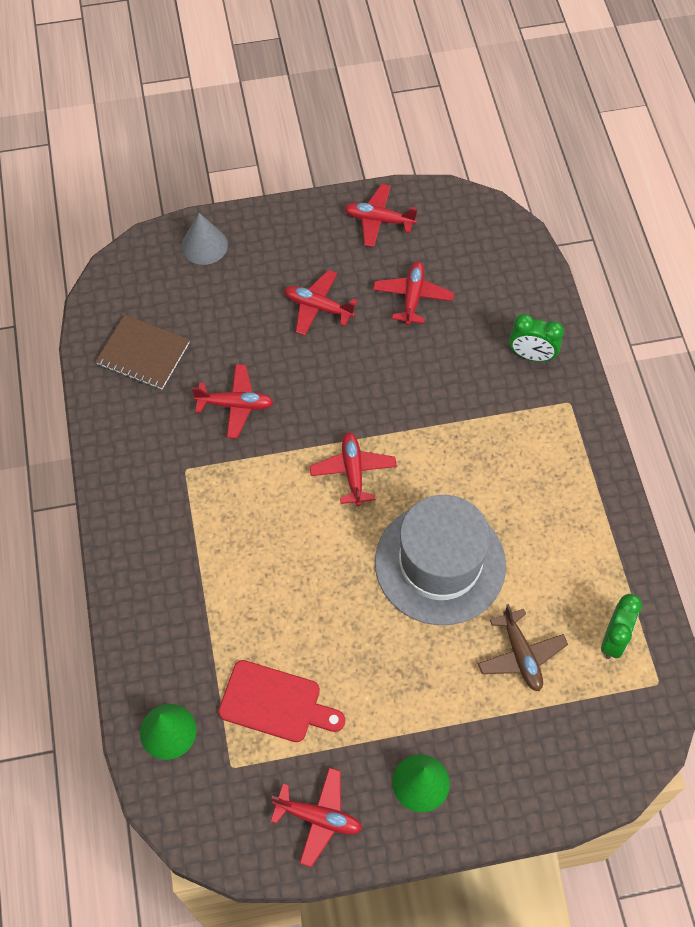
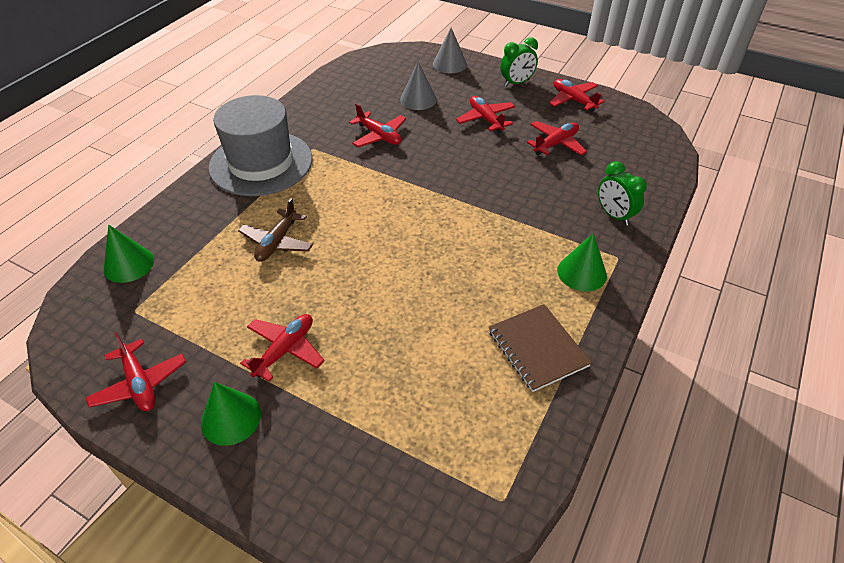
camera: 40 degrees right, 15 degrees down
(143, 353) = (357, 90): brown notebook -> brown notebook (537, 348)
(223, 324) = (418, 99): none -> grey cone
(275, 703) = (206, 294): red cutting board -> none
(353, 472) = (411, 206): red plane -> red plane (285, 350)
(440, 563) = (410, 290): grey hat -> grey hat (261, 163)
(521, 655) = (405, 390): brown plane -> brown plane (277, 242)
(555, 441) = (581, 272): none -> green cone
(613, 639) = (495, 435): green clock -> green clock (516, 83)

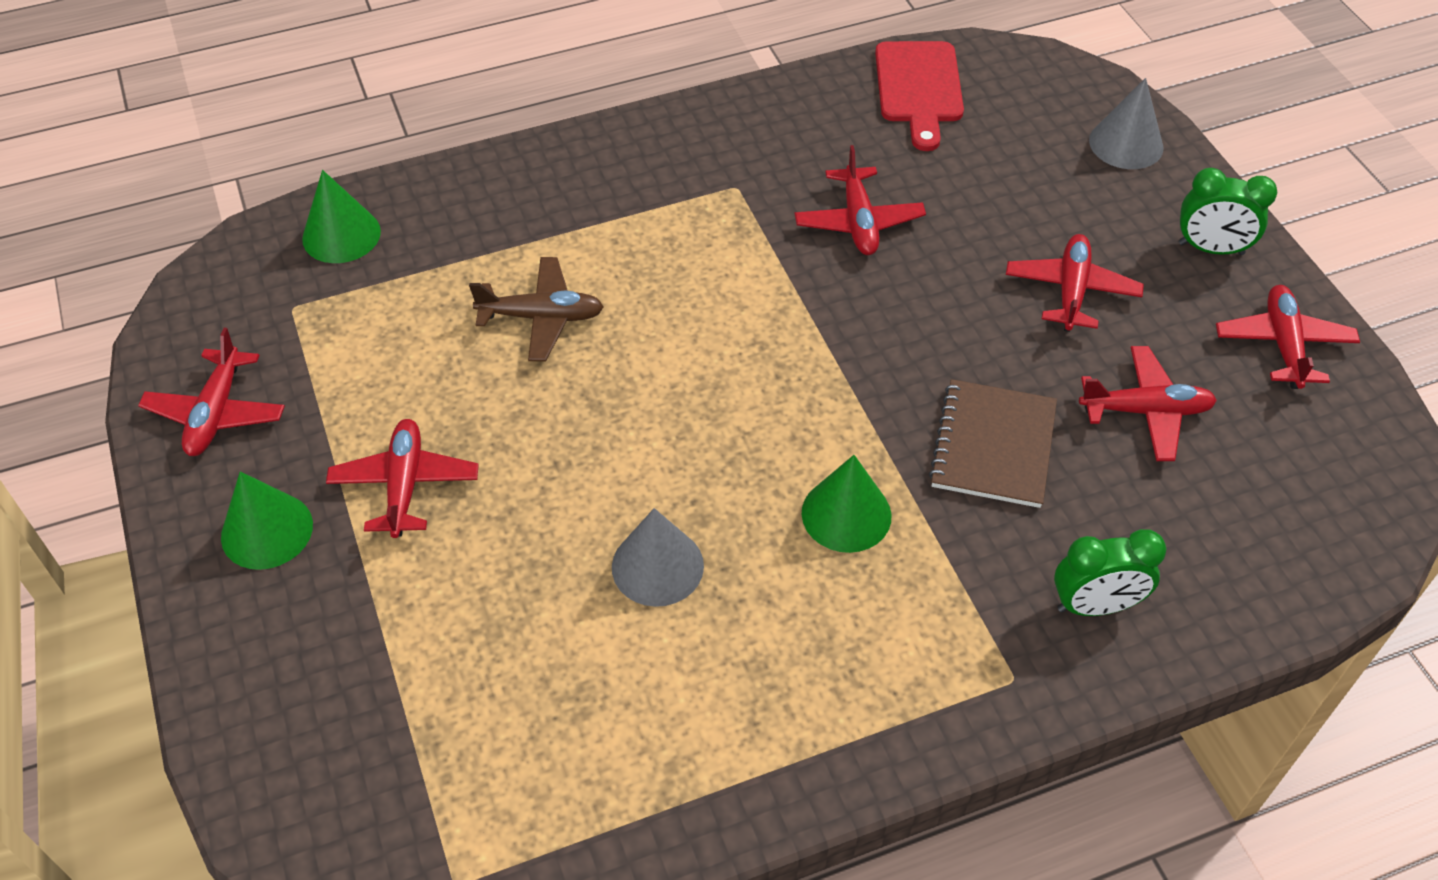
camera: 40 degrees right, 5 degrees up
(261, 163) = (640, 171): grey hat -> none
(277, 242) = (542, 317): brown plane -> brown plane turned 150 degrees counterclockwise
(285, 350) = (405, 485): red plane -> red plane turned 75 degrees counterclockwise
(350, 80) = (919, 88): none -> red cutting board
(418, 99) = (994, 187): grey cone -> grey cone (657, 566)
(537, 348) = (722, 725): brown notebook -> brown notebook (993, 446)
(581, 272) = (923, 662): green cone -> green cone (846, 514)
(614, 215) = (1095, 605): green clock -> green clock turned 105 degrees counterclockwise

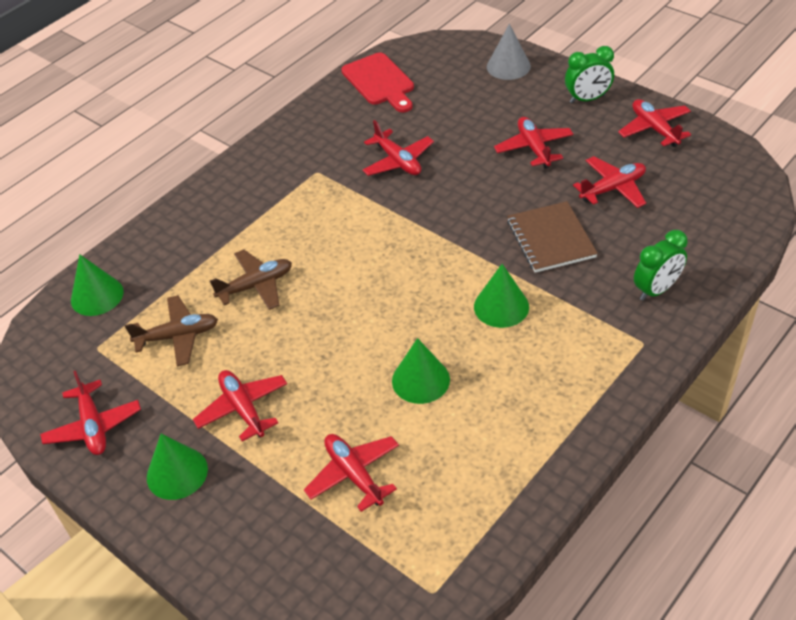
camera: 25 degrees left, 5 degrees down
(397, 341) = (178, 336): none -> brown plane
(475, 655) = (354, 474): none -> red plane
(657, 566) = (420, 380): grey cone -> green cone

